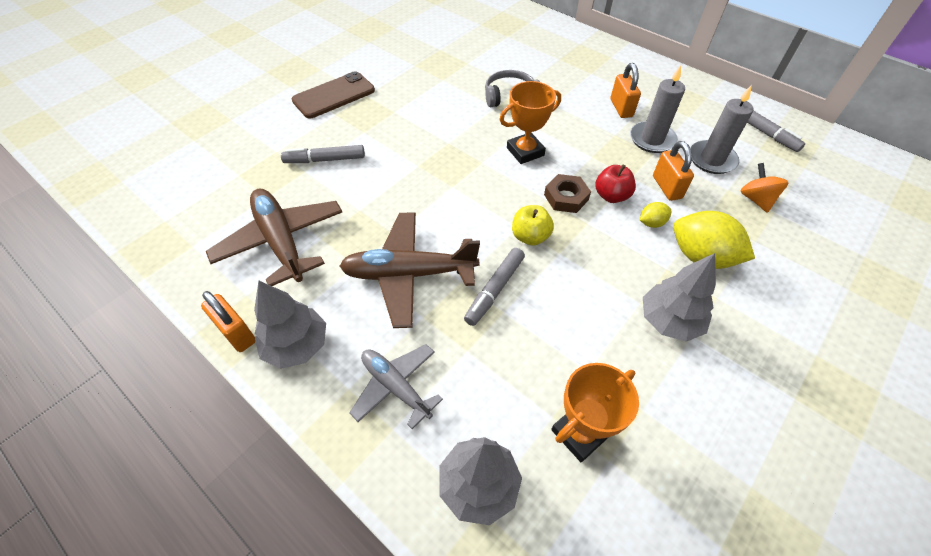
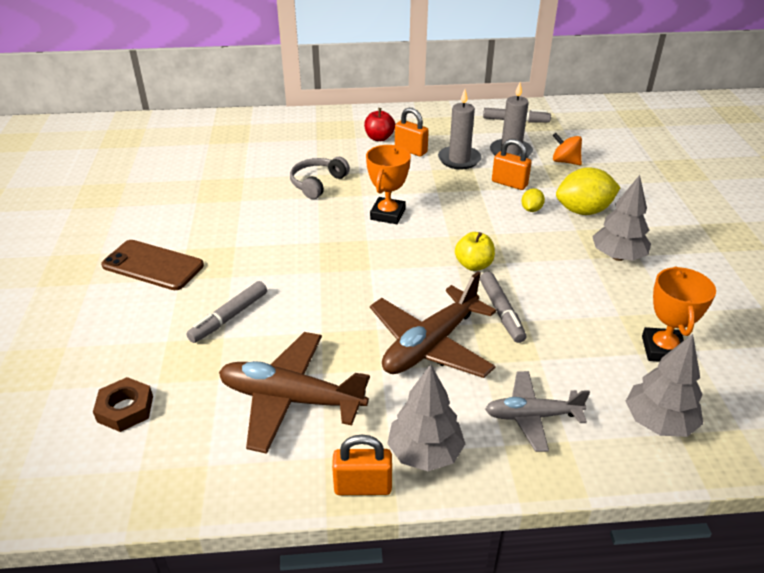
camera: 45 degrees left, 15 degrees down
(334, 95) = (153, 265): brown phone -> brown phone turned 75 degrees counterclockwise
(566, 197) = (459, 226): brown nut -> brown nut (125, 409)
(611, 196) = (485, 208): red apple -> red apple (379, 138)

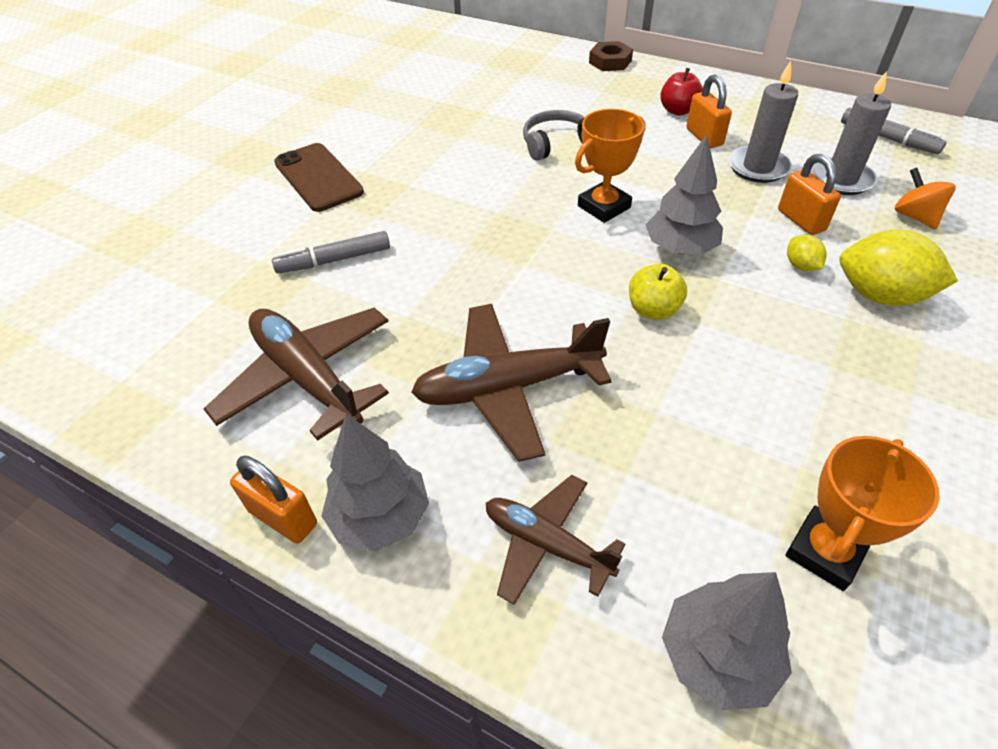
camera: 35 degrees right, 10 degrees up
(125, 409) = (165, 313): brown nut -> brown nut (610, 62)
(501, 312) = (633, 386): grey marker -> none
(531, 209) = (801, 266): yellow lemon -> yellow lemon turned 75 degrees counterclockwise
(532, 416) = (546, 544): grey plane -> brown plane
(617, 257) = (876, 382): grey tree -> grey tree (680, 249)

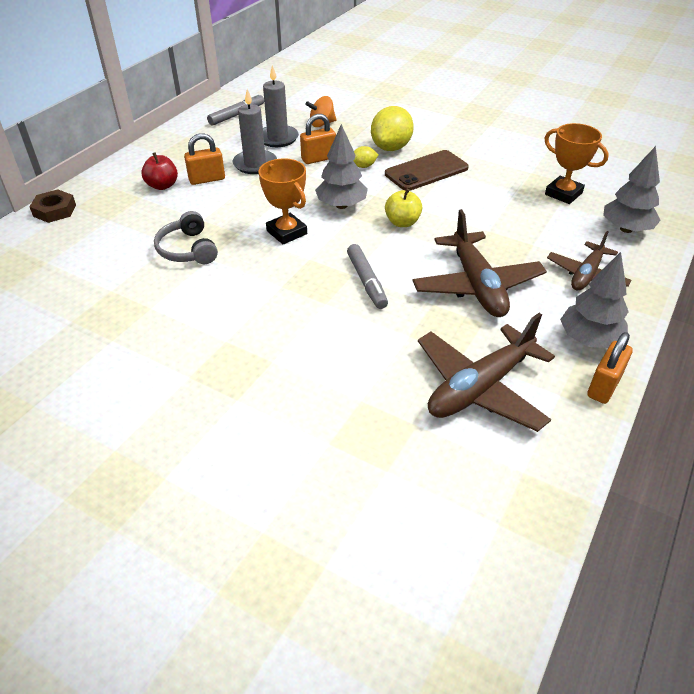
camera: 90 degrees left, 5 degrees down
(318, 177) = (191, 412): brown phone -> brown phone (426, 171)
(334, 260) = (335, 385): grey marker -> grey marker (366, 281)

